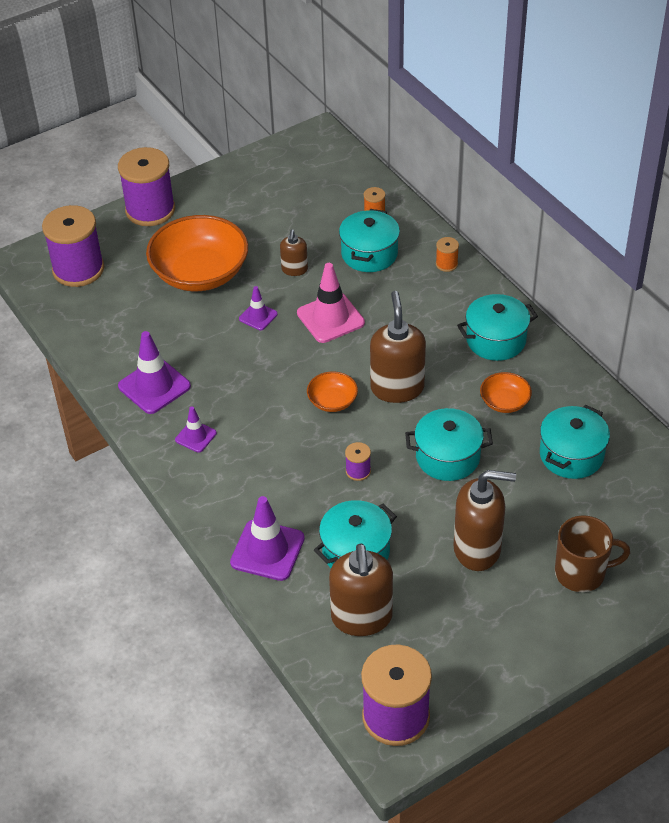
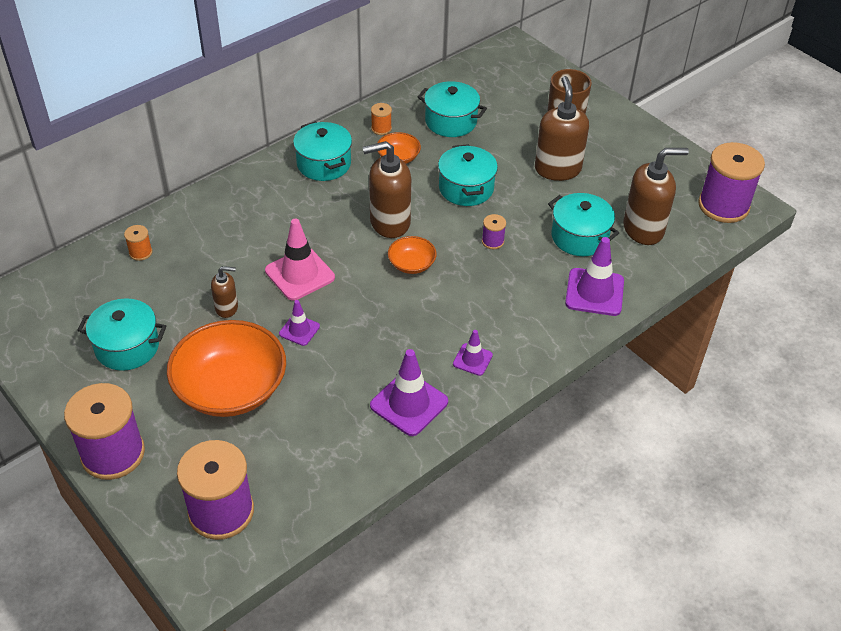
camera: 100 degrees left, 0 degrees up
(369, 254) = (204, 252): turquoise pot -> turquoise pot (127, 347)
(446, 264) = (222, 197): orange spool -> orange spool (381, 128)

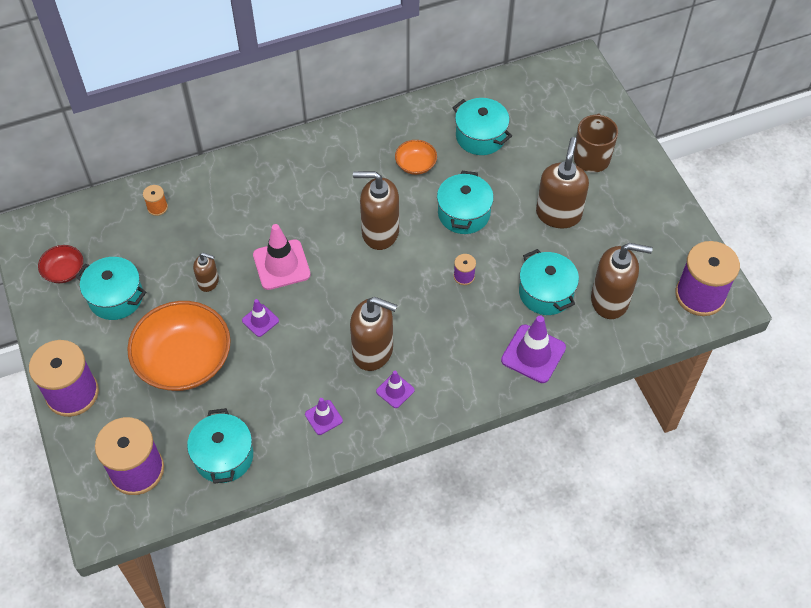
camera: 20 degrees right, 10 degrees up
(56, 336) = (64, 271): none -> red bowl
(324, 164) = (346, 155): turquoise pot -> turquoise pot (223, 456)
(381, 128) = (413, 129): orange spool -> none
(409, 404) = (323, 417): purple traffic cone -> purple traffic cone, size x0.56
(411, 264) = (382, 280): orange bowl -> none
(432, 329) = (373, 351): none -> brown soap dispenser

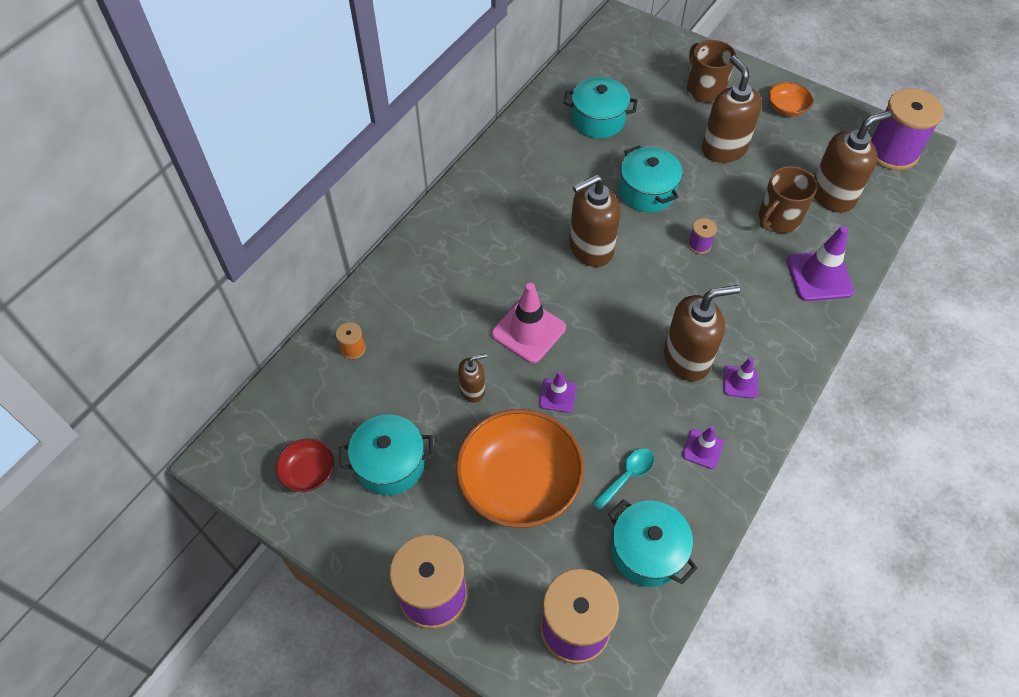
camera: 35 degrees left, 0 degrees up
(256, 402) = (627, 476): none -> turquoise spoon
(415, 164) = (565, 173): orange bowl -> orange bowl (786, 108)
(546, 293) = (778, 219): turquoise pot -> brown mug

